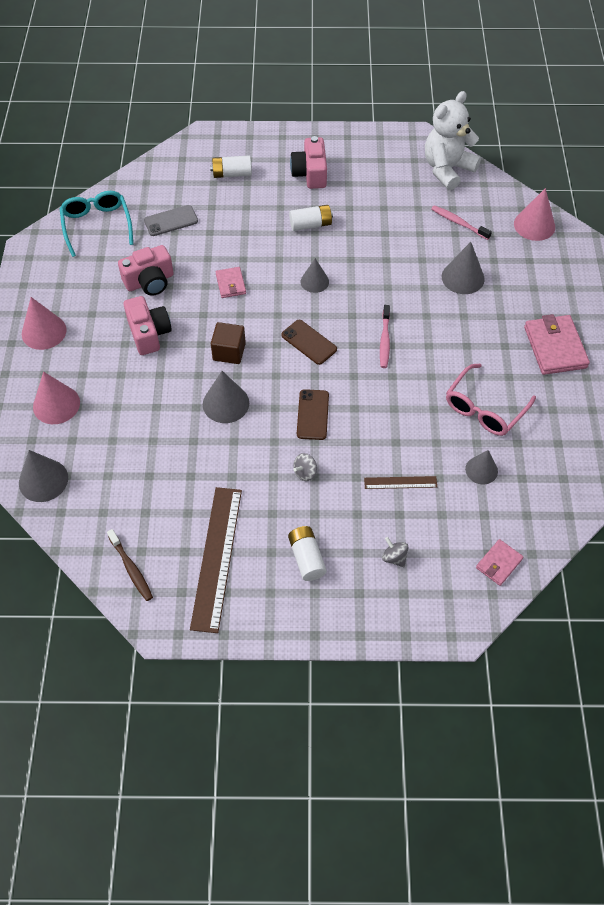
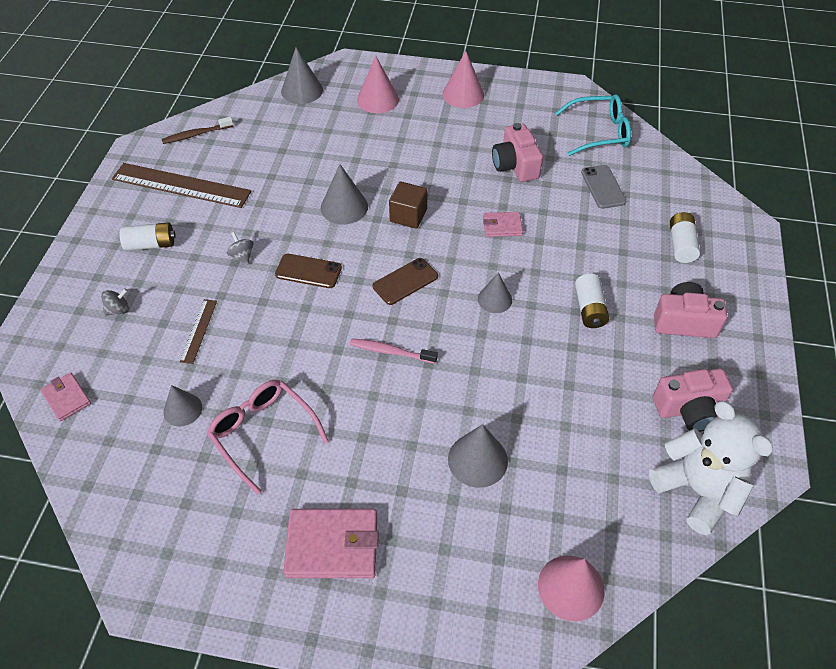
camera: 100 degrees right, 5 degrees down
(149, 333) = (446, 160): pink camera -> pink camera (689, 409)
(459, 223) = (582, 479): pink toothbrush -> none

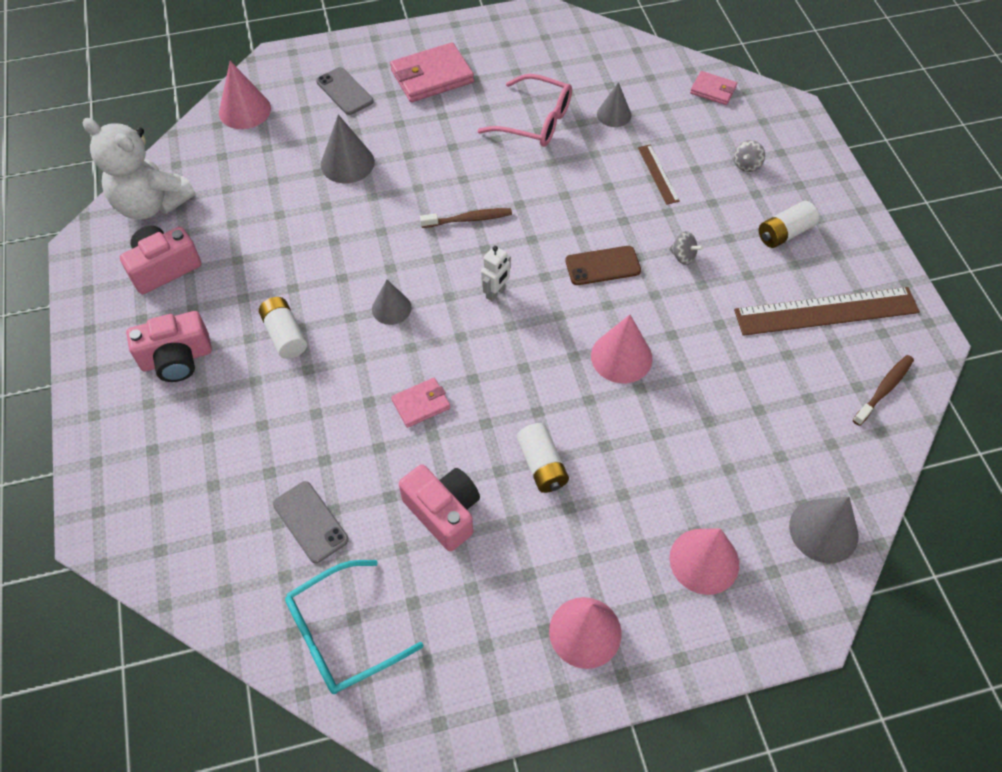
camera: 155 degrees right, 5 degrees up
(344, 207) = (621, 357): grey cone -> pink cone
(391, 352) = (468, 219): pink toothbrush -> brown toothbrush
(405, 281) = (495, 292): brown phone -> white robot
(408, 215) = (540, 375): brown cube -> none
(443, 566) = (344, 91): none -> grey phone
(681, 245) = (189, 463): white battery -> white battery (542, 465)

